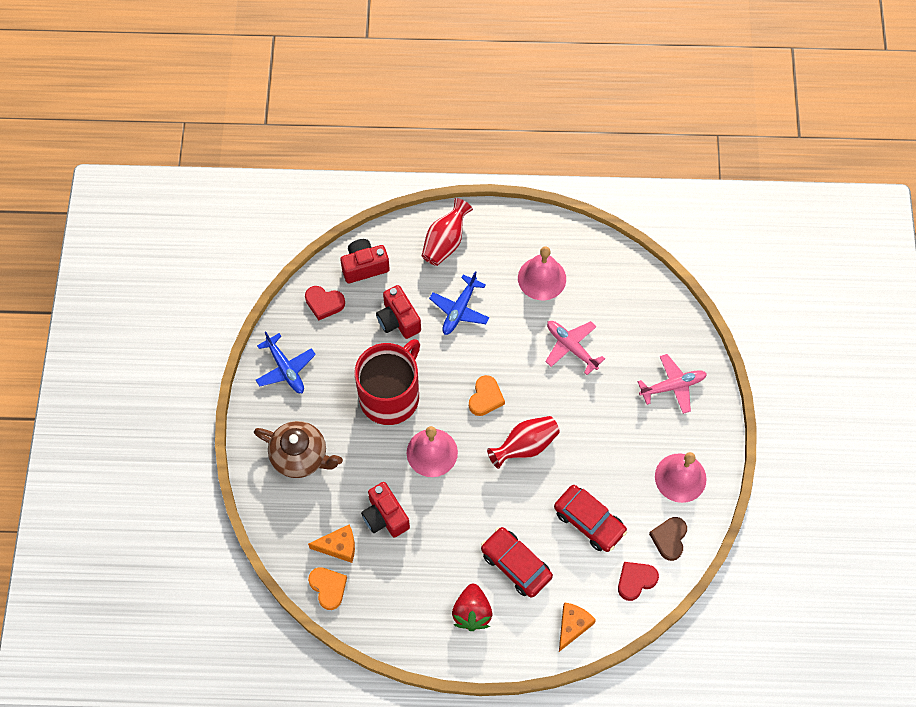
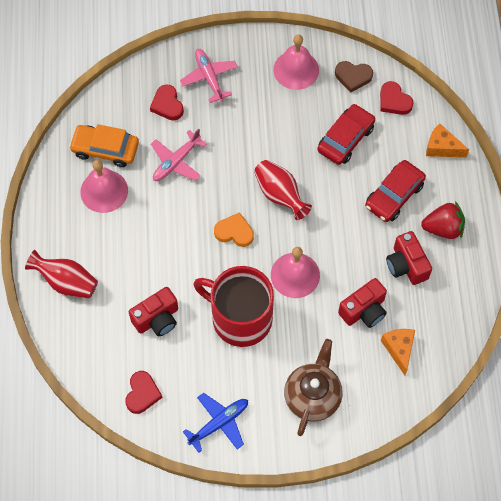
camera: 95 degrees left, 0 degrees up
(328, 588) = (440, 354): orange heart -> none
(364, 266) = (98, 358): red camera -> red camera (406, 265)
(459, 309) = (142, 262): blue plane -> none
(589, 281) = (105, 149): none -> orange car
(640, 342) = (167, 105): none -> red heart

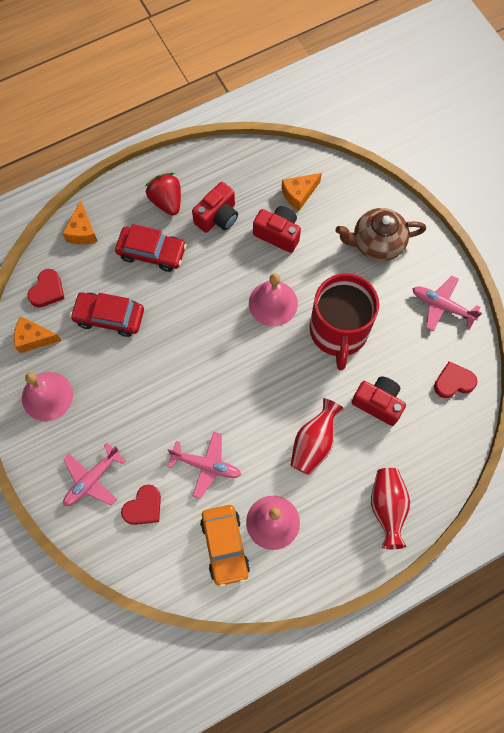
camera: 115 degrees left, 5 degrees up
(219, 423) = (442, 306): blue plane -> pink plane
(234, 232) = (256, 374): orange heart -> none
(280, 195) = (197, 351): red vase -> red vase (314, 443)
(353, 77) = (34, 338): brown heart -> orange cheese

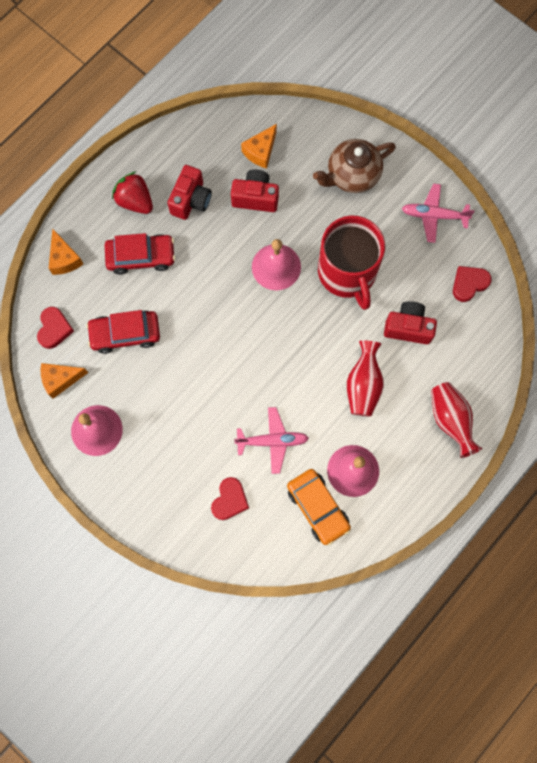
camera: 20 degrees left, 5 degrees up
(92, 479) = (171, 492): pink plane -> none

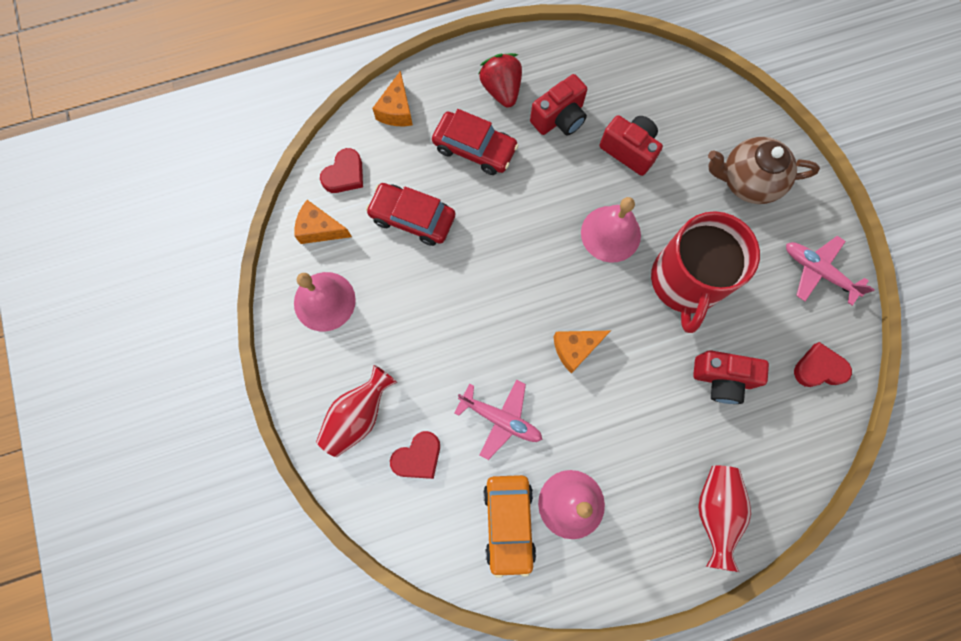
camera: 30 degrees right, 0 degrees up
(260, 151) = (661, 106): orange cheese -> orange cheese (575, 349)
(363, 385) = (635, 414): red vase -> red vase (358, 415)
(408, 327) = (721, 379): red camera -> red camera turned 150 degrees clockwise

